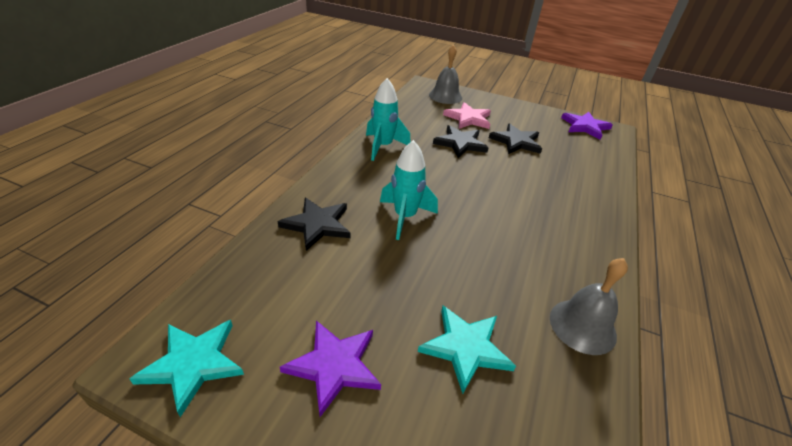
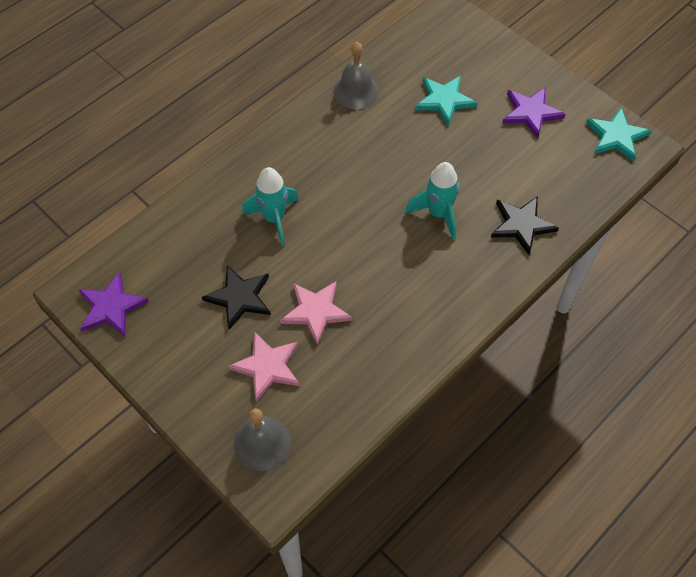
camera: 155 degrees left, 20 degrees up
(383, 147) = (418, 328): turquoise rocket -> turquoise rocket (274, 219)
(460, 143) = (315, 311): black star -> pink star

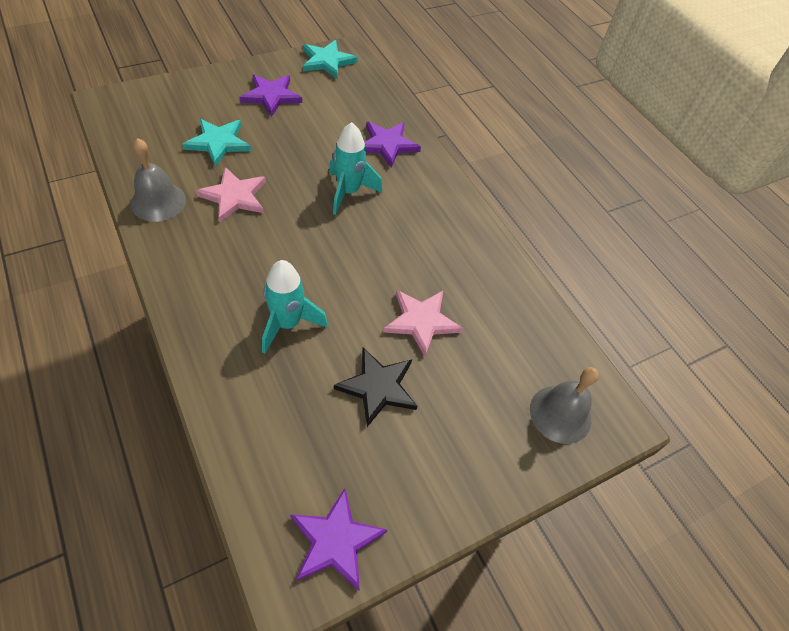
camera: 80 degrees left, 5 degrees down
(267, 366) = (473, 384): pink star -> pink star (234, 196)
(521, 225) = (387, 145): black star -> purple star

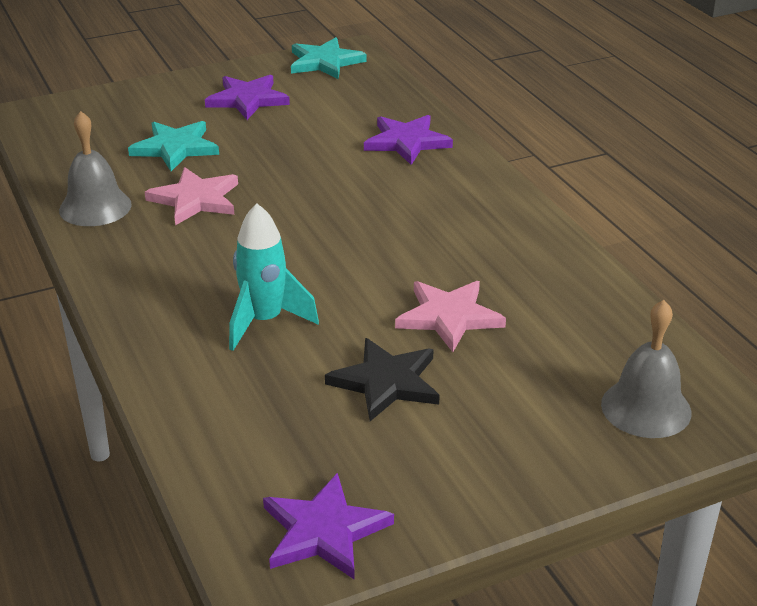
camera: 10 degrees right, 20 degrees down
(348, 192) = (351, 191): turquoise rocket -> none

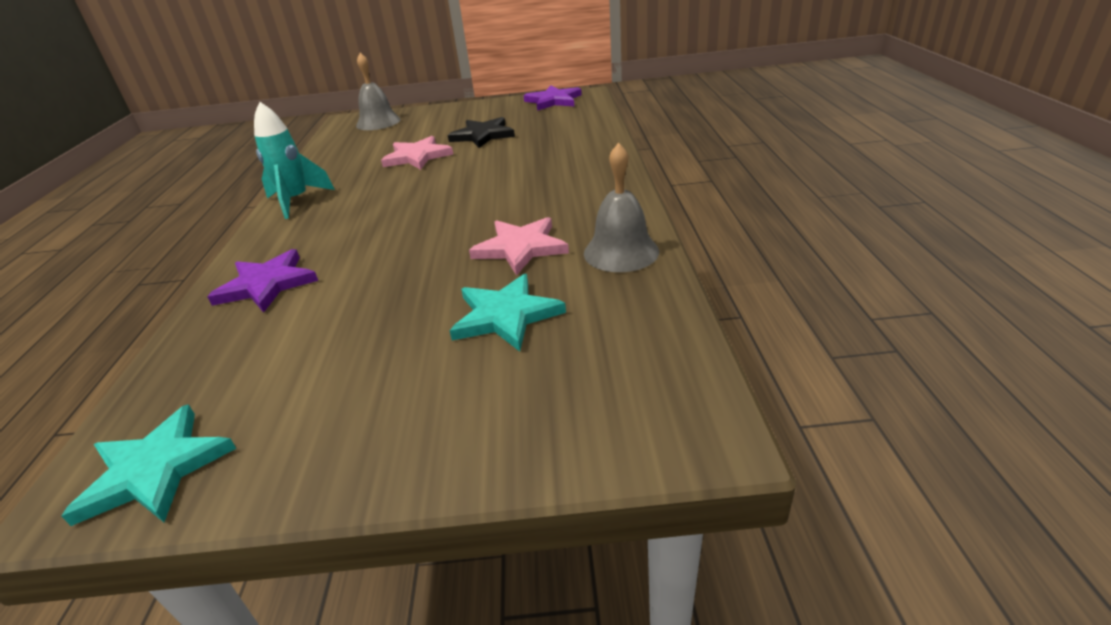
camera: 155 degrees left, 0 degrees up
(247, 100) = (355, 392): purple star -> none
(264, 321) = (526, 162): turquoise rocket -> turquoise rocket (296, 201)

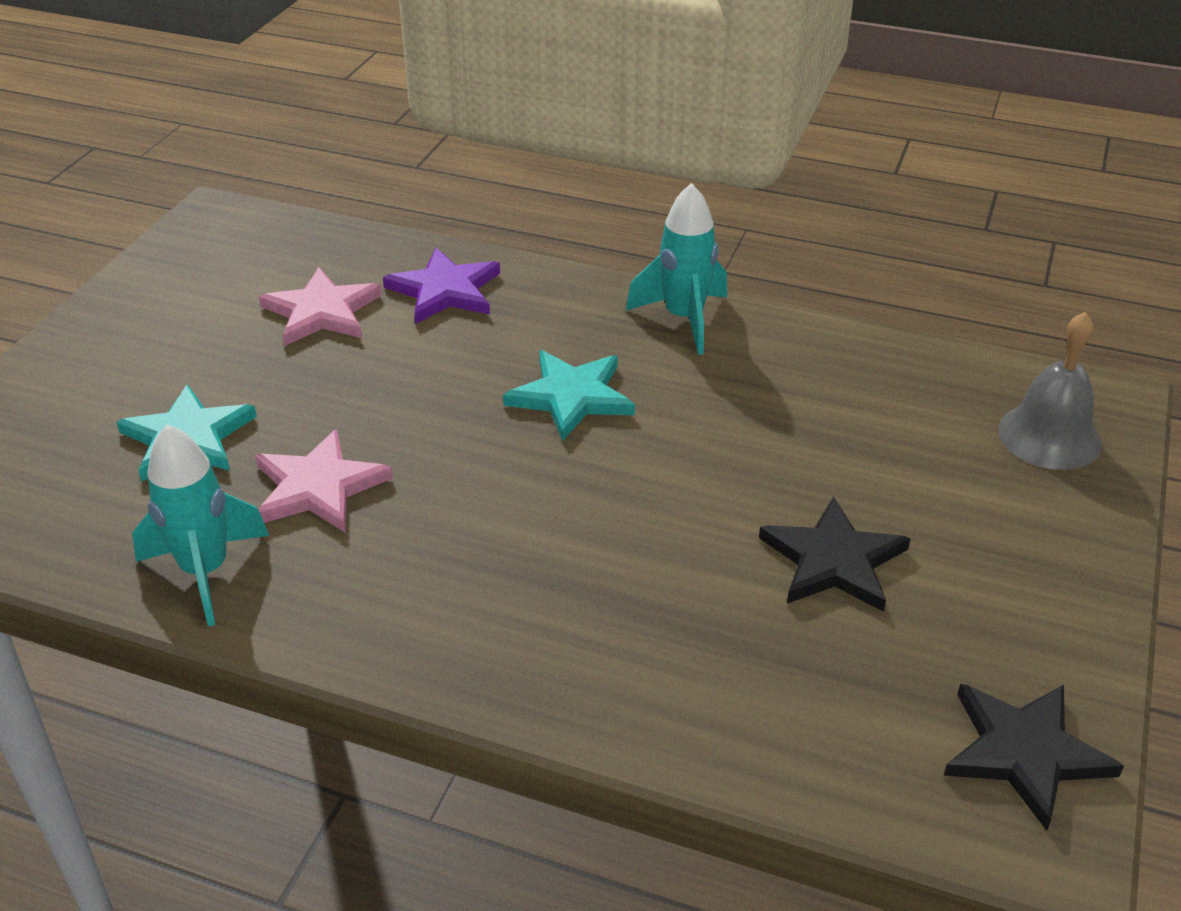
camera: 110 degrees right, 5 degrees up
(155, 470) = (204, 241): turquoise star -> turquoise star (571, 397)
(417, 156) = (778, 455): pink star -> pink star (322, 312)
(553, 101) = (1024, 752): purple star -> black star
(621, 252) = (205, 572): grey bell -> turquoise rocket

